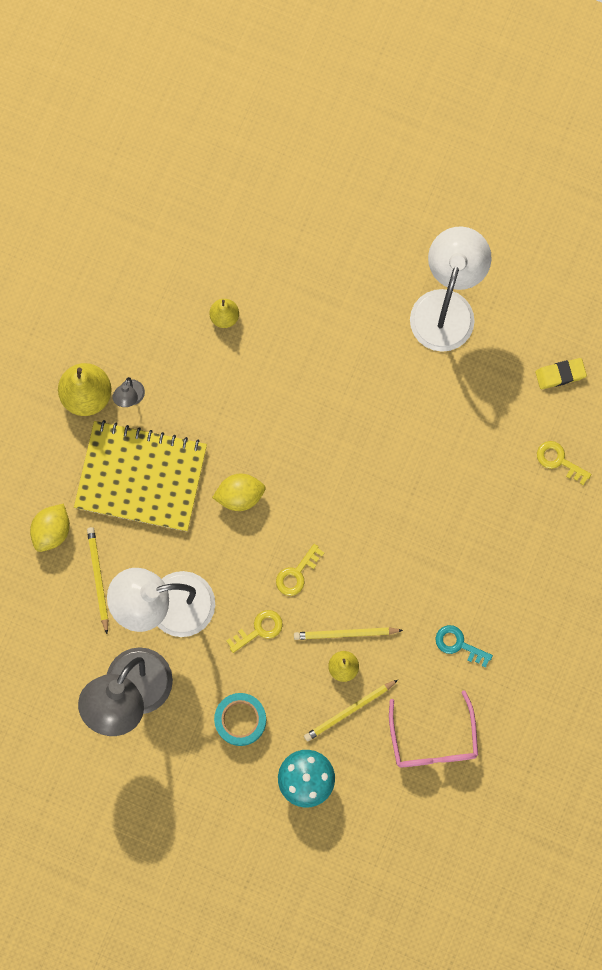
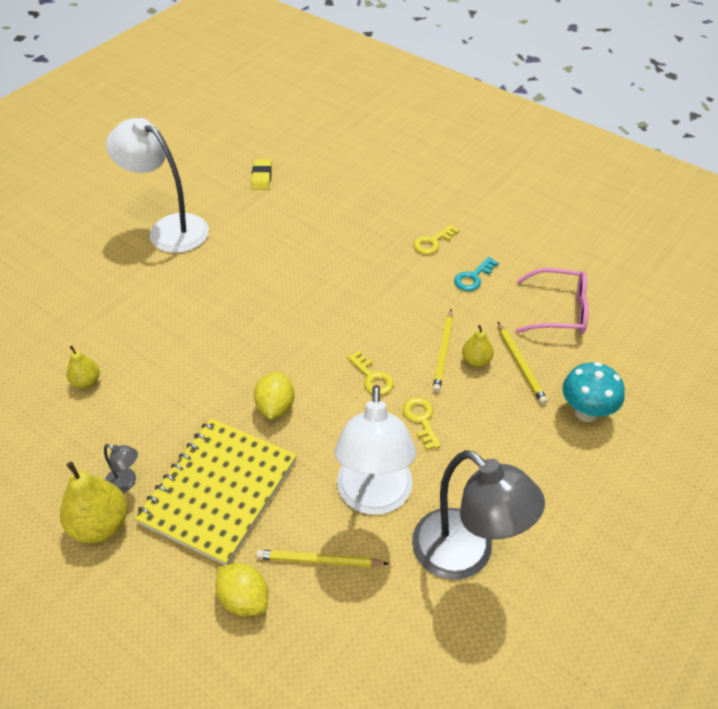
camera: 75 degrees left, 30 degrees down
(240, 720) = (514, 455): turquoise tape -> none
(558, 460) = (332, 190): yellow key -> yellow key (432, 242)

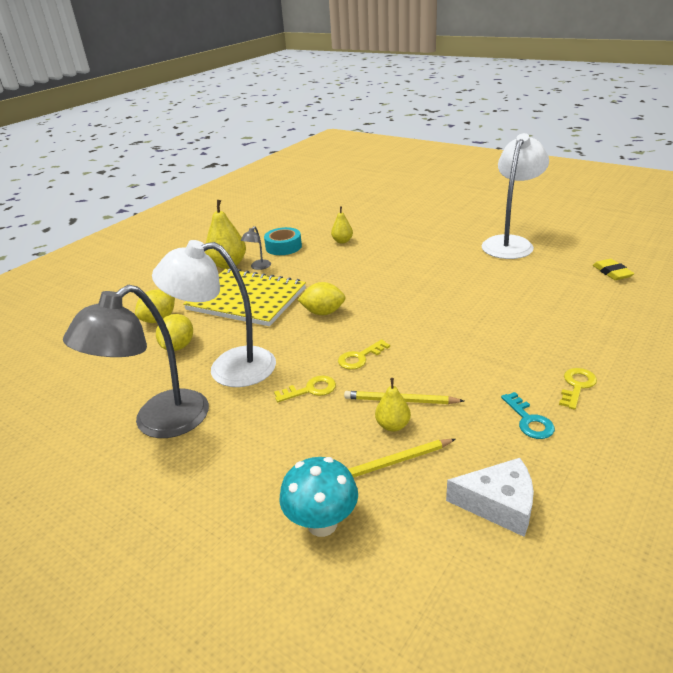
camera: 90 degrees right, 15 degrees down
(70, 453) = (283, 247): none -> turquoise tape
(261, 177) = (612, 272): yellow eraser -> yellow eraser turned 75 degrees clockwise
(319, 561) = (178, 346): yellow pencil -> yellow lemon
(432, 242) = (577, 386): yellow key -> yellow key turned 75 degrees clockwise
(473, 277) = (529, 420): turquoise key -> turquoise key turned 150 degrees counterclockwise
(560, 311) = (498, 504): pink glasses -> white cheese

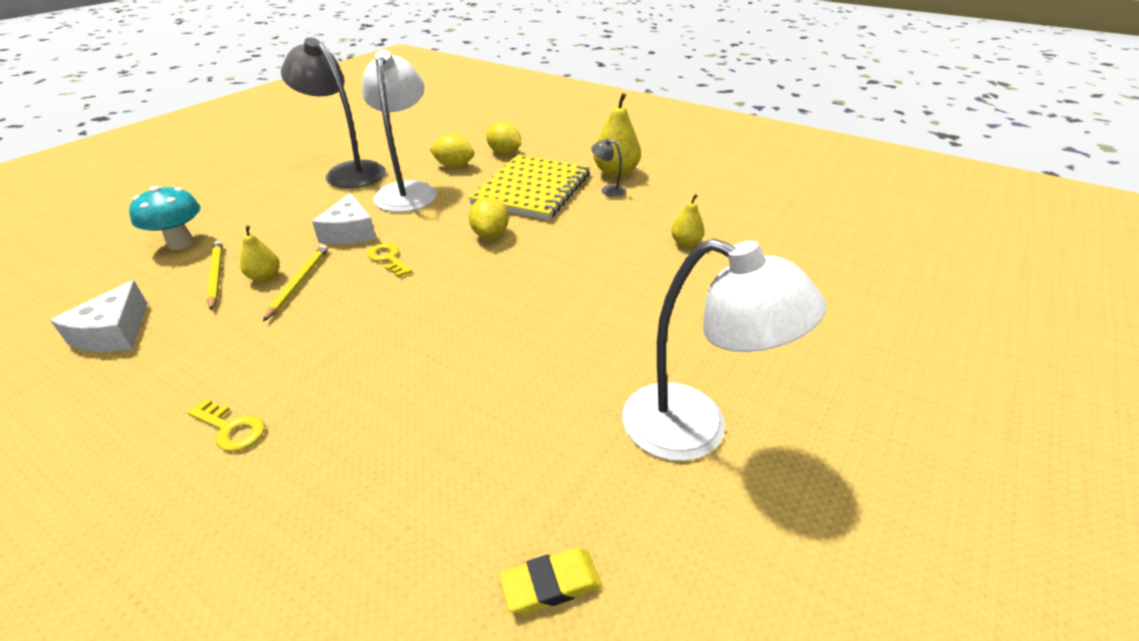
camera: 85 degrees right, 5 degrees up
(283, 247) = (664, 202): turquoise tape -> none
(311, 389) = (350, 232): yellow key -> white cheese
(529, 420) = (202, 371): turquoise key -> none

